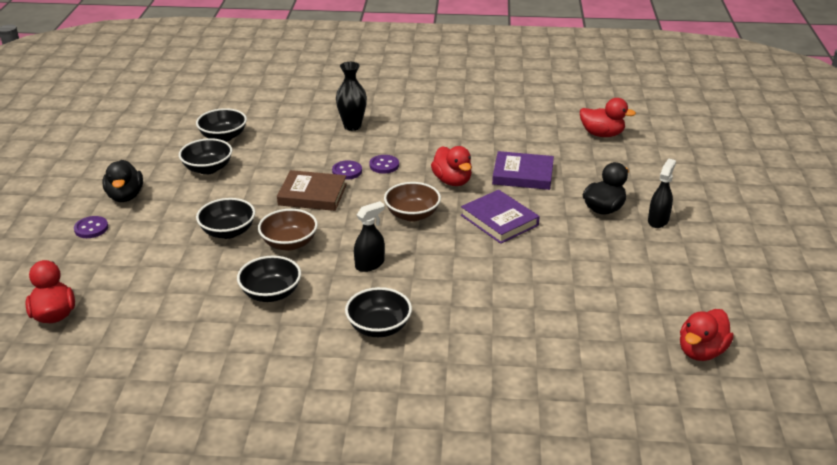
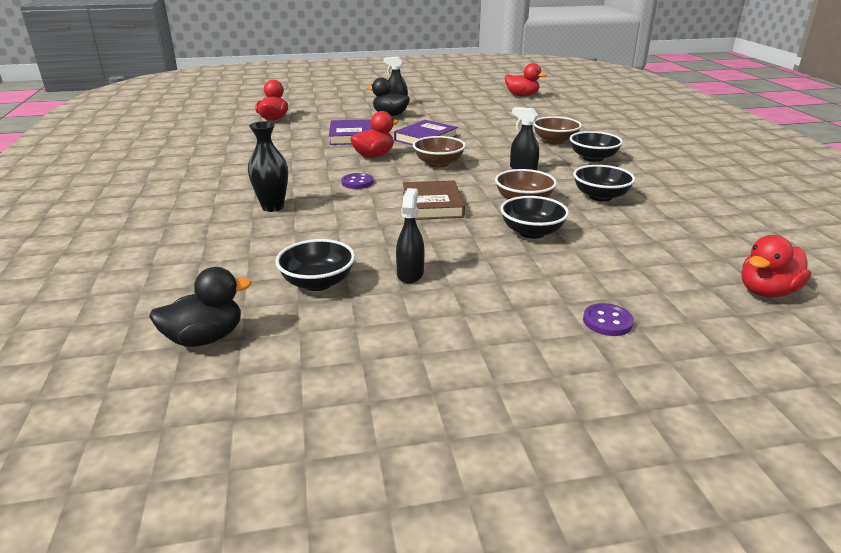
camera: 105 degrees left, 5 degrees down
(125, 196) = (516, 318): black duck -> black duck (205, 338)
(208, 169) = (410, 274): black bowl -> black spray bottle
(347, 171) = (377, 196): purple button -> none
(453, 316) = (555, 141): none -> brown bowl

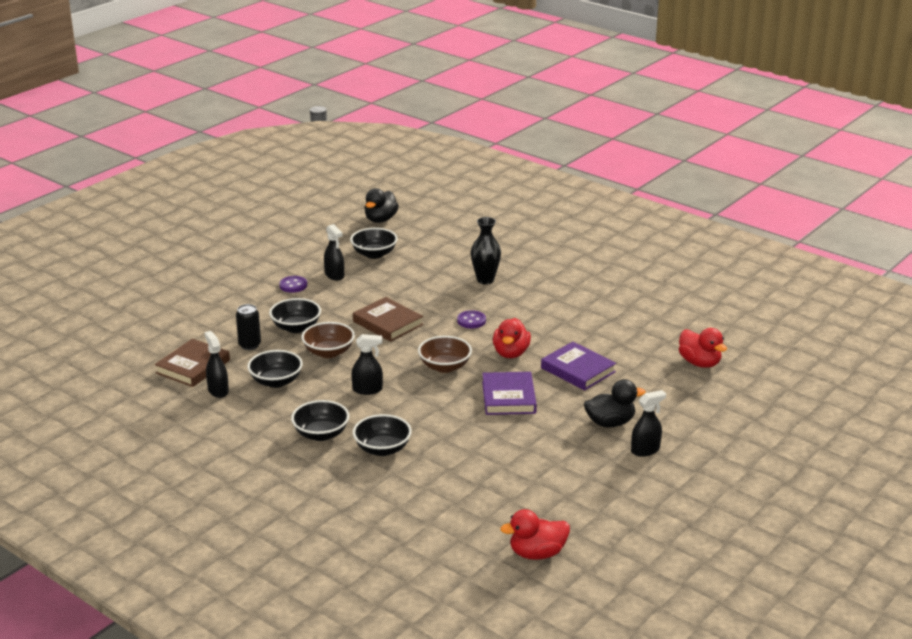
camera: 140 degrees right, 0 degrees up
(555, 141) = (382, 449): brown bowl -> black bowl
(602, 233) = (249, 345): none -> black can
(607, 321) = (209, 290): purple button -> purple button (293, 285)
(666, 207) = (218, 390): none -> black spray bottle
(684, 234) = (193, 367): none -> brown book
(767, 292) = (129, 339): red duck -> none

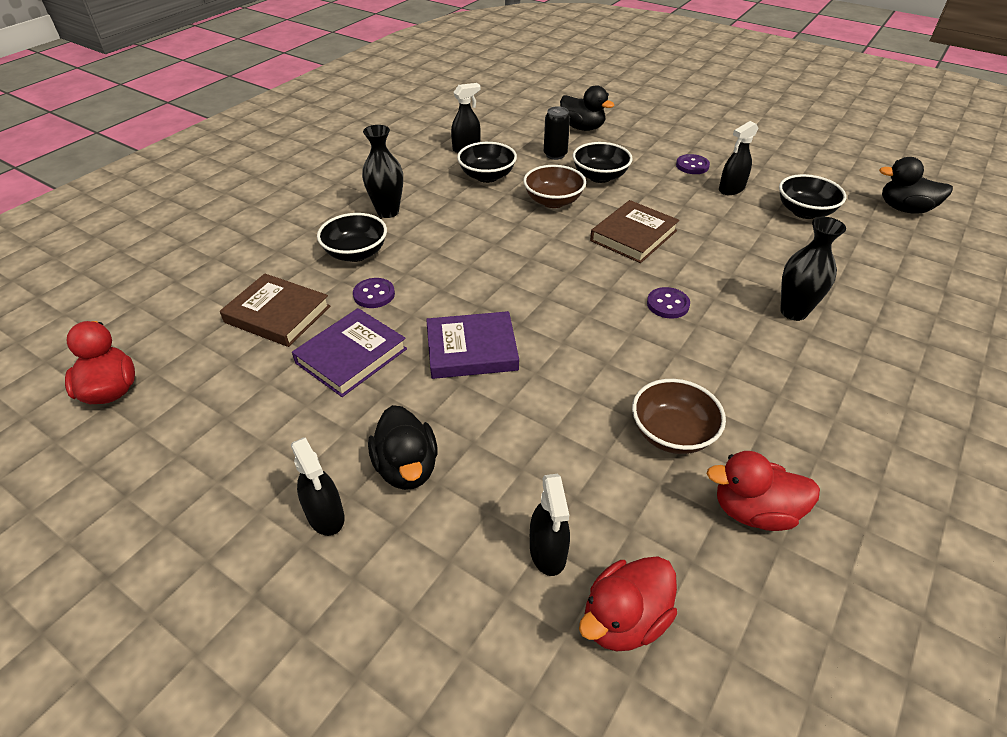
camera: 85 degrees right, 15 degrees up
(193, 367) = (507, 132): brown book -> brown book (277, 314)
(203, 327) = (582, 128): none -> black duck
(321, 434) = (388, 212): black bowl -> black vase
(367, 390) = (478, 233): black spray bottle -> black spray bottle (548, 552)
(440, 438) = (374, 294): none -> purple button
(444, 367) = (540, 288): brown bowl -> brown bowl (672, 433)
(511, 353) = (590, 347): red duck -> red duck (754, 511)
(578, 370) = (559, 425): purple book -> purple book (351, 356)

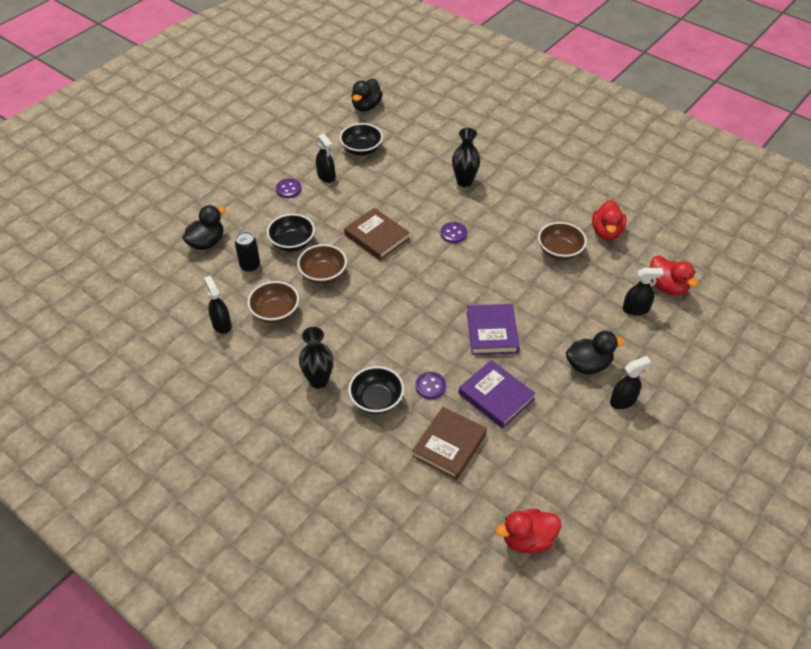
camera: 85 degrees left, 5 degrees up
(487, 176) = (275, 312): black bowl -> brown bowl

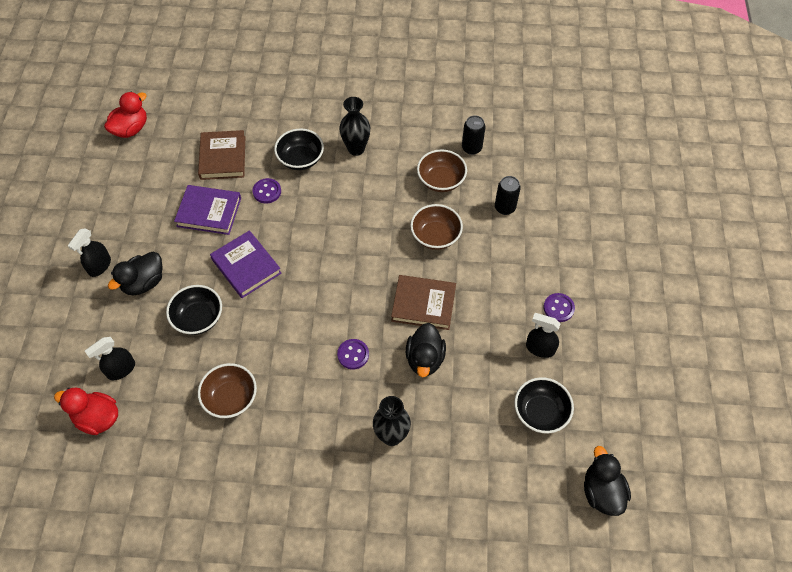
camera: 145 degrees right, 10 degrees up
(206, 242) = (564, 207): black duck -> black duck (425, 359)
(221, 324) = (471, 148): black spray bottle -> black can
(292, 243) = (493, 251): black bowl -> black bowl (198, 318)
(606, 232) = (192, 458): red duck -> none

